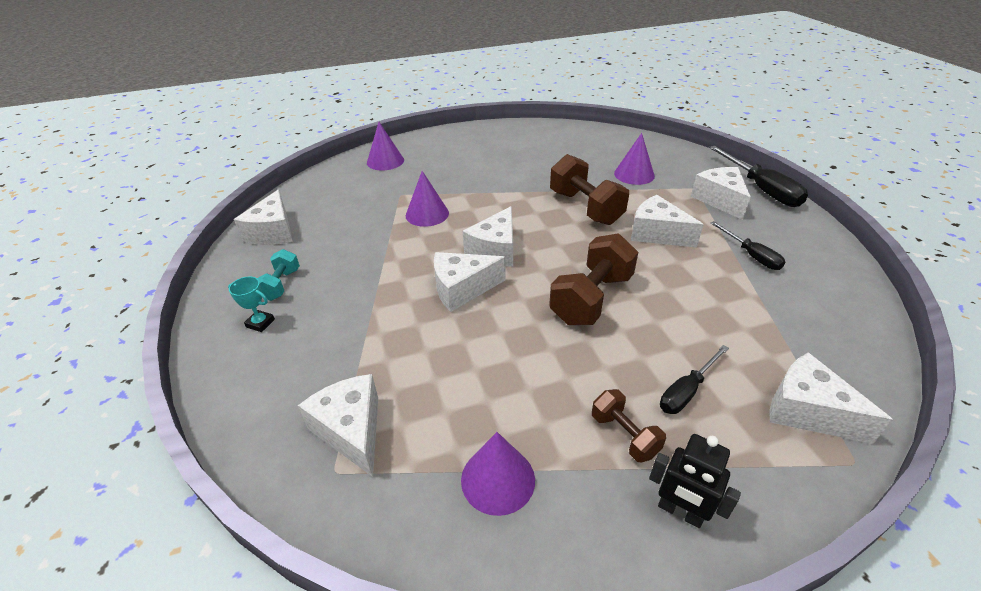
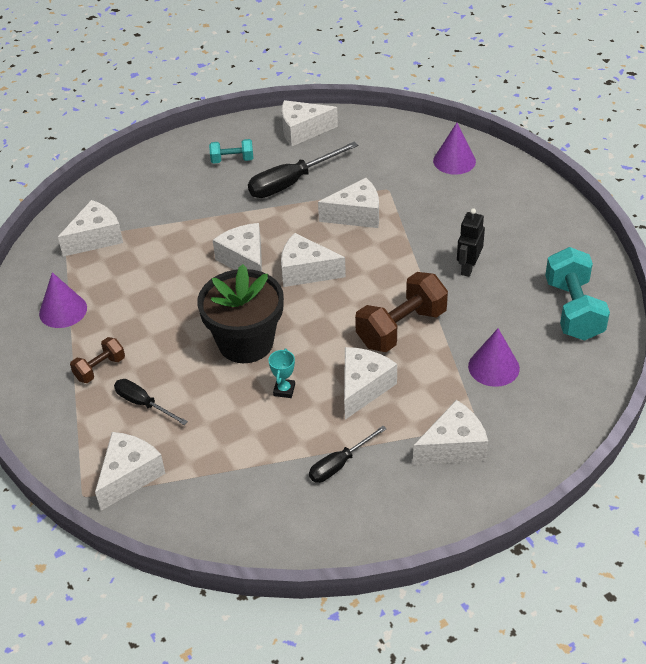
camera: 80 degrees right, 5 degrees up
(260, 323) = (187, 165): turquoise trophy -> turquoise trophy (284, 390)
(427, 214) = (356, 215): purple cone -> white cheese
(579, 140) = (573, 310): none -> turquoise dumbbell
(591, 299) = (246, 343): brown dumbbell -> black flower pot
(680, 512) = (43, 397): black robot -> black robot (468, 267)
(760, 189) = (496, 491): black screwdriver -> black screwdriver (291, 182)

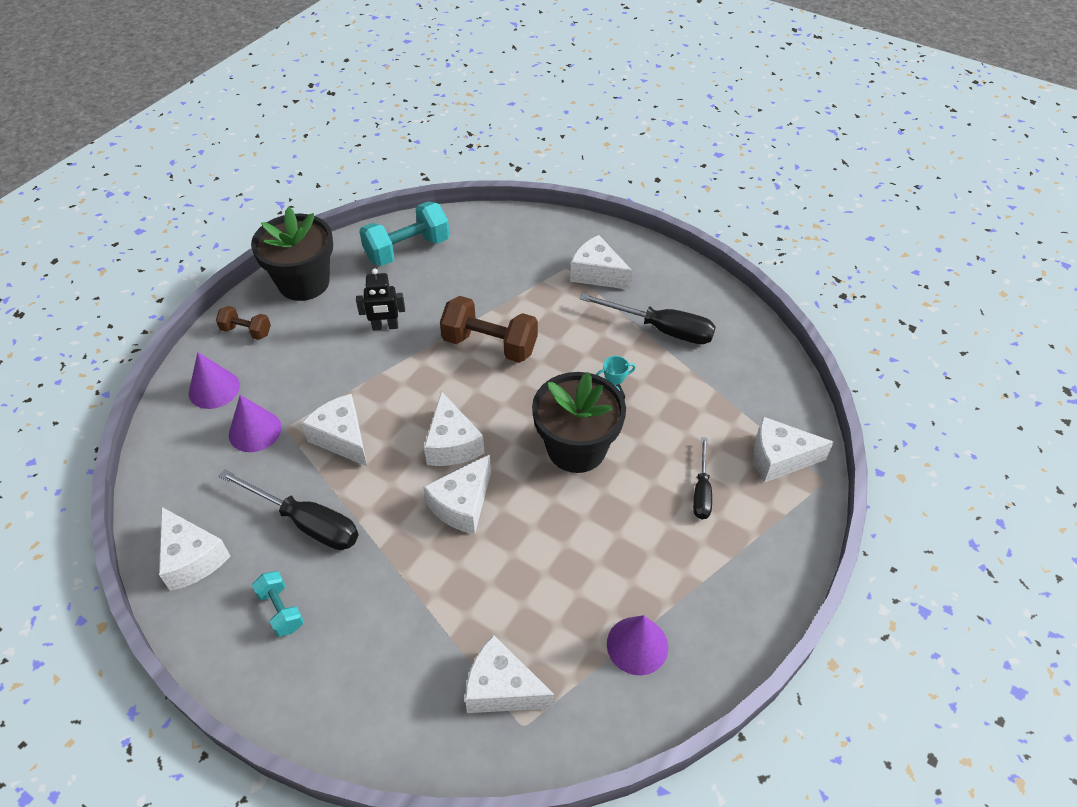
camera: 120 degrees left, 5 degrees up
(100, 369) = (688, 554): brown dumbbell -> brown dumbbell (246, 331)
(339, 464) = (661, 329): black screwdriver -> black screwdriver, size x1.66
(363, 388) = (575, 344): white cheese -> none
(493, 367) = (500, 276): purple cone -> purple cone (255, 431)
(559, 231) = (304, 283): none -> black flower pot

